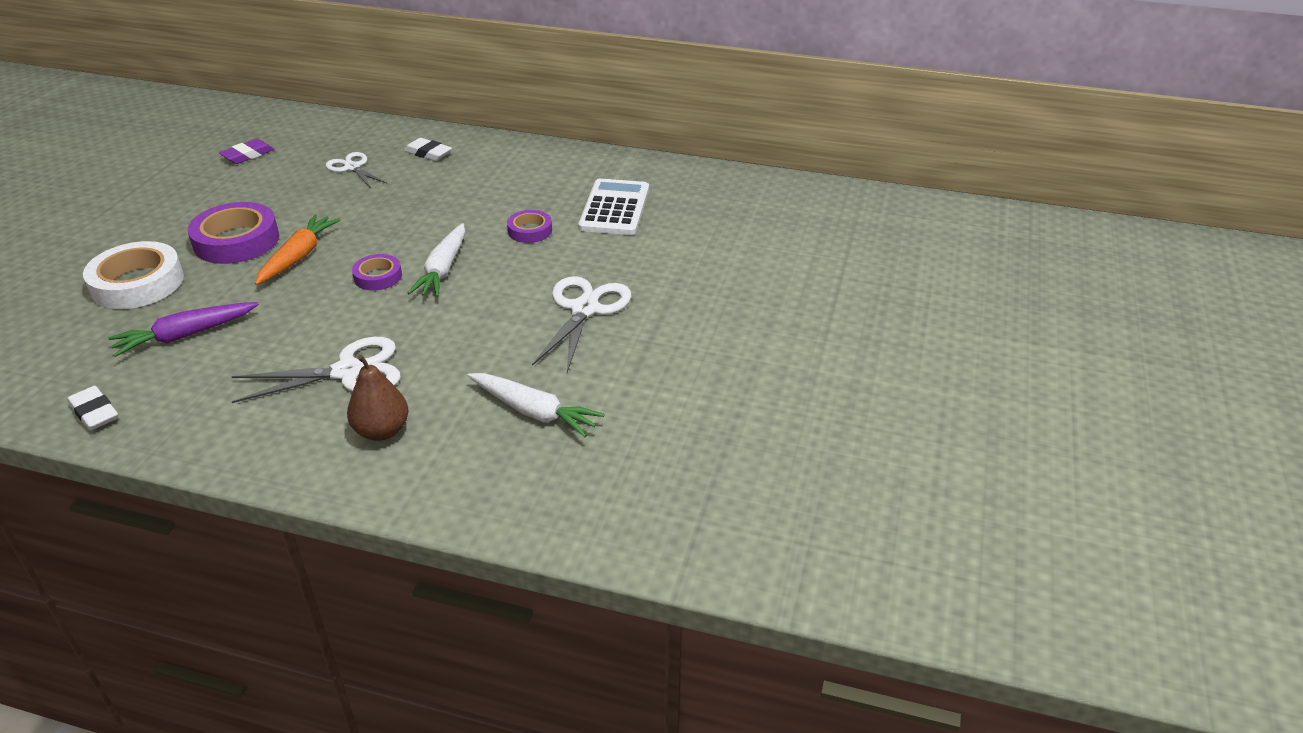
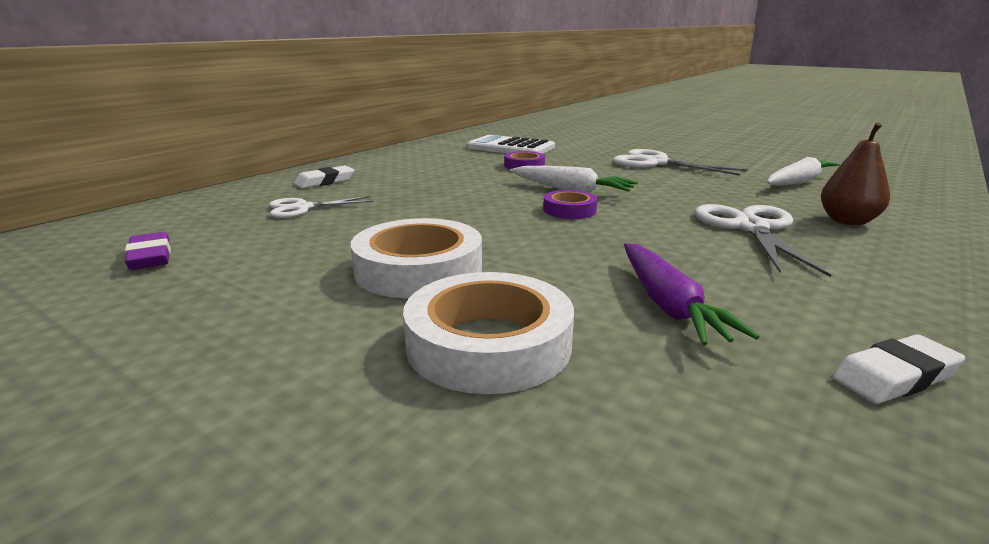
camera: 70 degrees left, 15 degrees down
(236, 241) = (418, 269): purple tape -> white tape
(298, 256) = (497, 238): orange carrot -> none

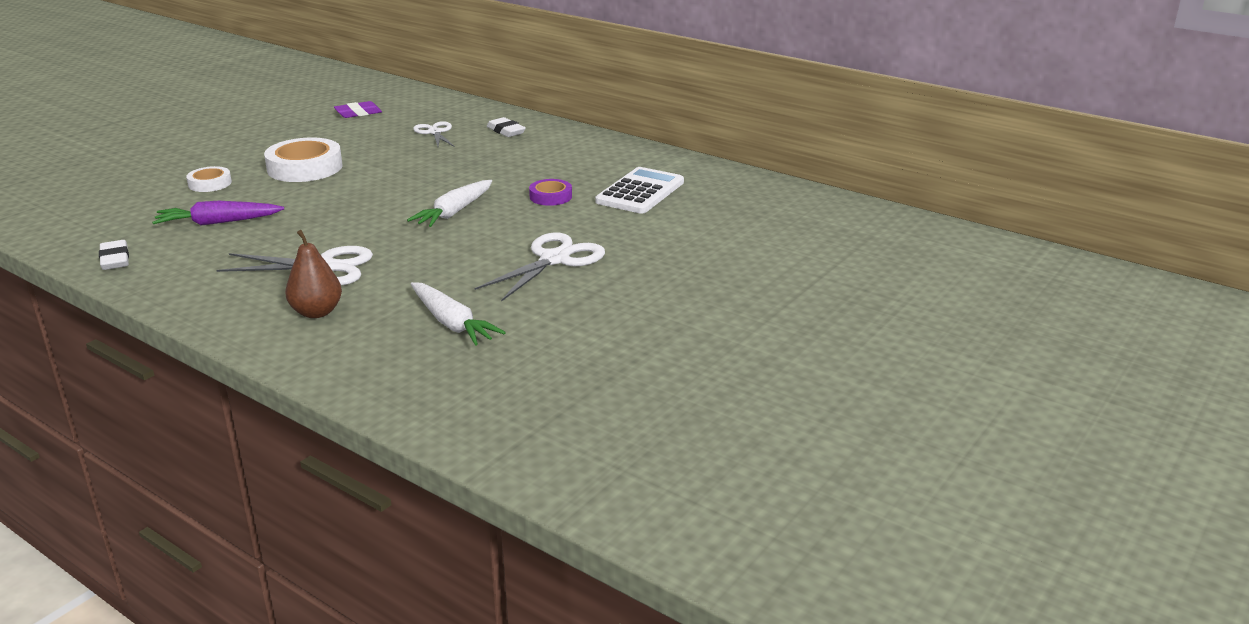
camera: 90 degrees right, 5 degrees up
(488, 344) = (210, 183): white tape -> white tape, size x0.55
(569, 210) = (397, 208): purple tape -> none

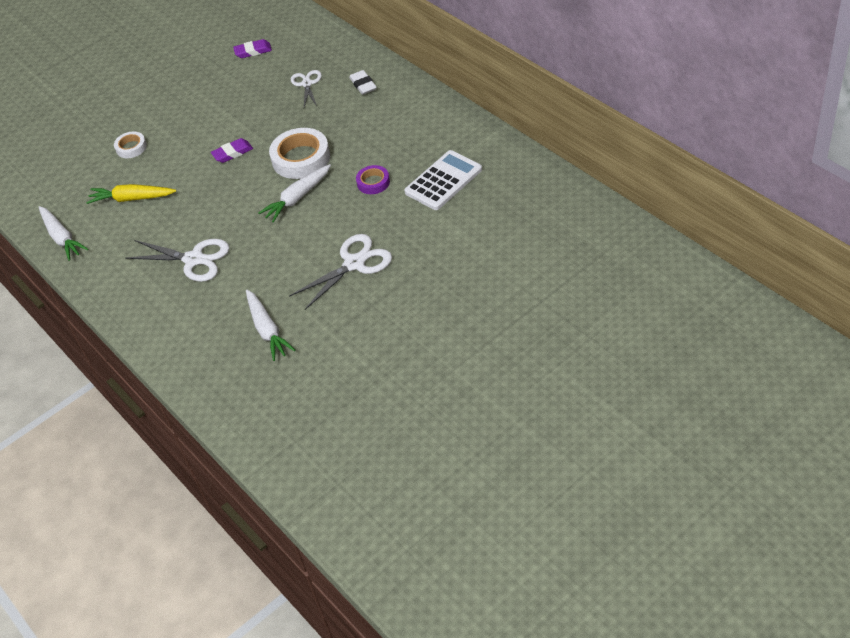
camera: 20 degrees right, 20 degrees up
(115, 259) = (62, 238): white eraser -> white carrot
(218, 223) = (132, 199): purple carrot -> yellow carrot
(305, 168) = (200, 130): white tape -> white tape (301, 158)
(316, 312) = (183, 309): brown pear -> none
(353, 182) = (232, 153): none -> purple eraser

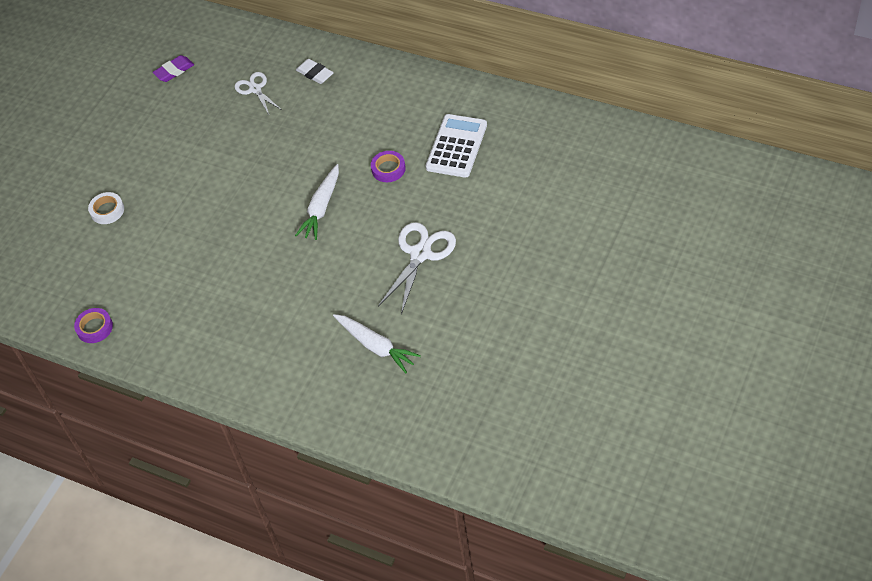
camera: 25 degrees left, 5 degrees up
(62, 238) = (94, 328): white carrot -> purple tape
(132, 199) = (145, 263): yellow carrot -> none
(194, 259) = (254, 303): white scissors -> none
(232, 153) = (223, 183): purple eraser -> none
(301, 158) = (299, 167): white tape -> none

